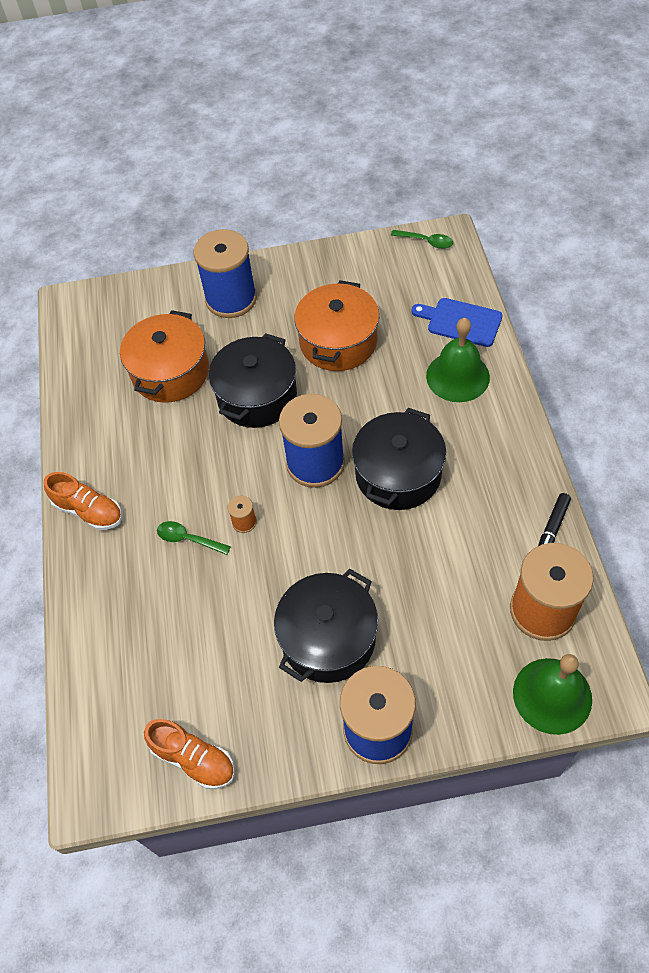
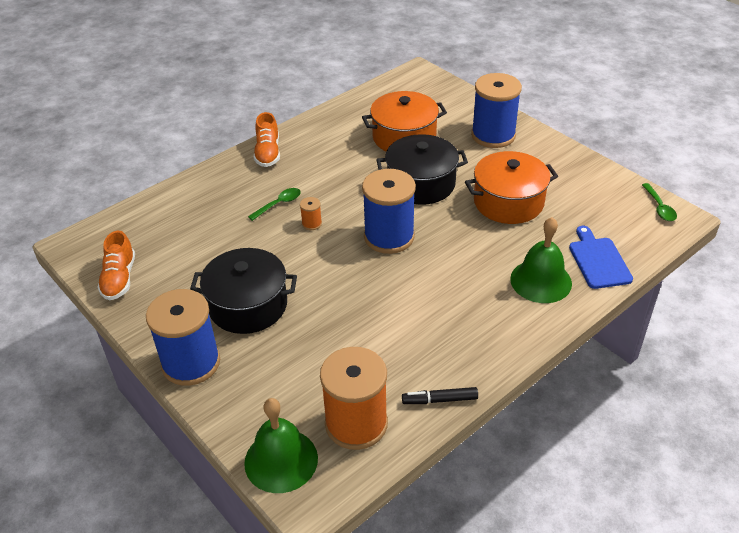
camera: 55 degrees right, 15 degrees down
(188, 539) = (279, 204): green spoon -> green spoon turned 60 degrees clockwise
(398, 474) = (416, 284): black pot -> none

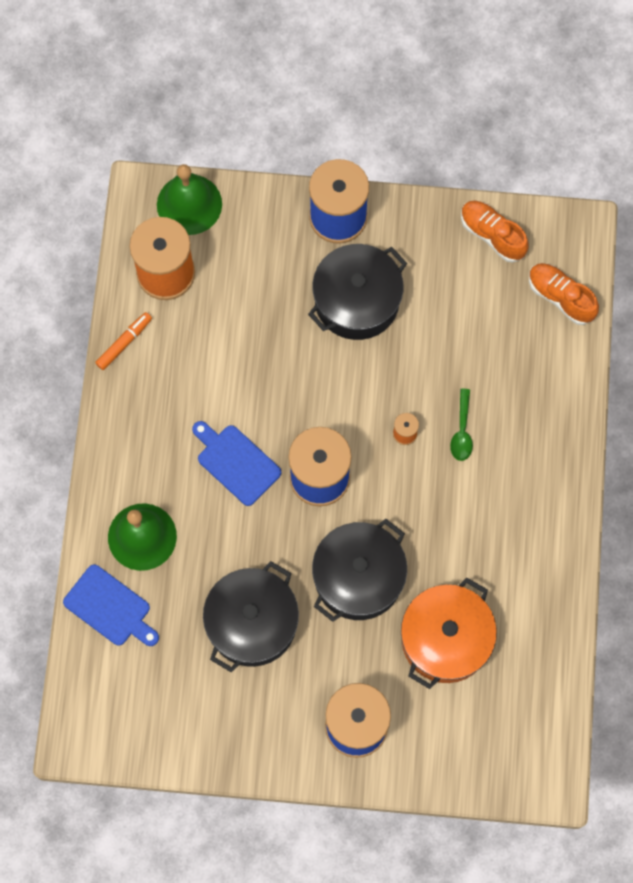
camera: 135 degrees right, 30 degrees up
(268, 153) = (554, 490): orange shoe -> orange shoe (560, 297)
(434, 277) = (236, 462): none -> blue cutting board
(439, 400) = (124, 343): black marker -> orange marker
(508, 202) = (252, 623): orange pot -> black pot
(659, 207) = (102, 741): green spoon -> none

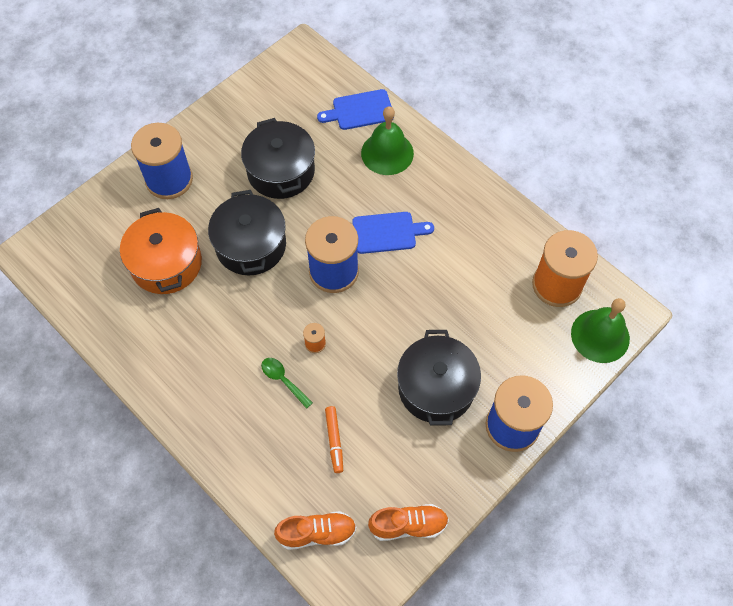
camera: 130 degrees right, 10 degrees down
(124, 343) = (525, 227): orange marker -> orange marker (334, 441)

